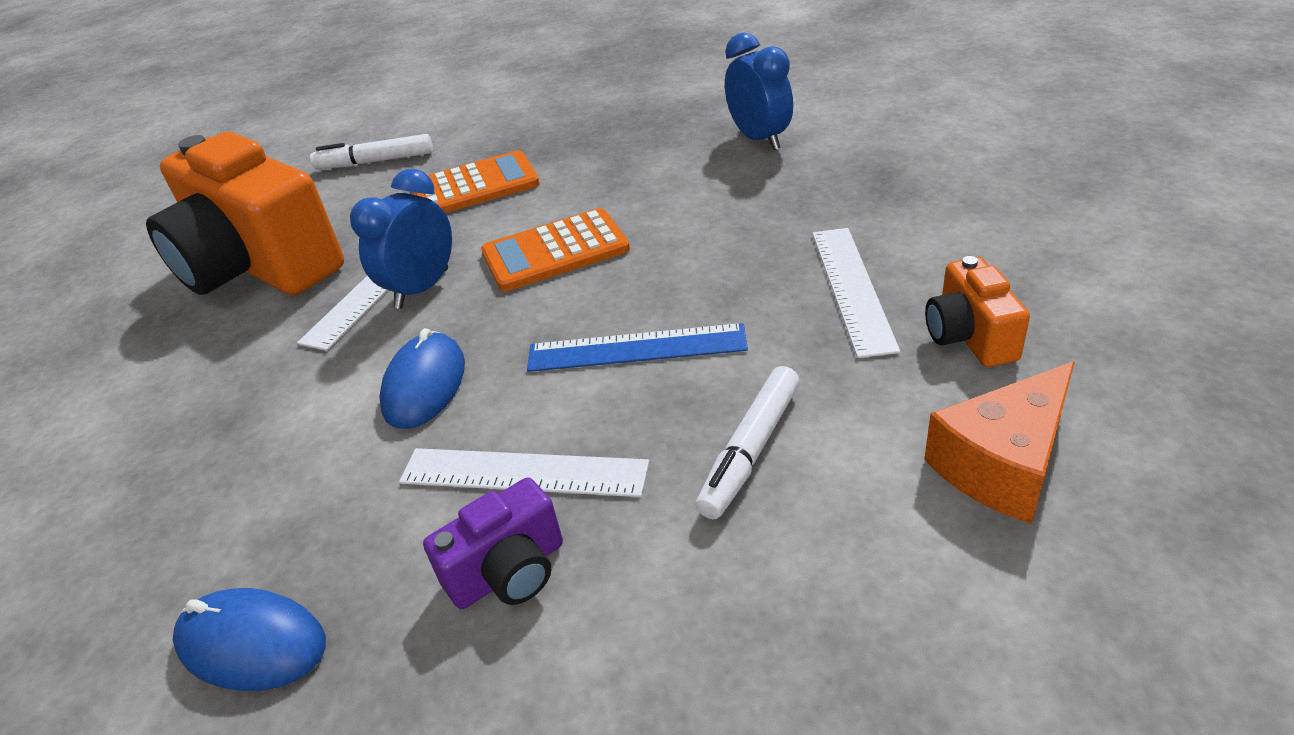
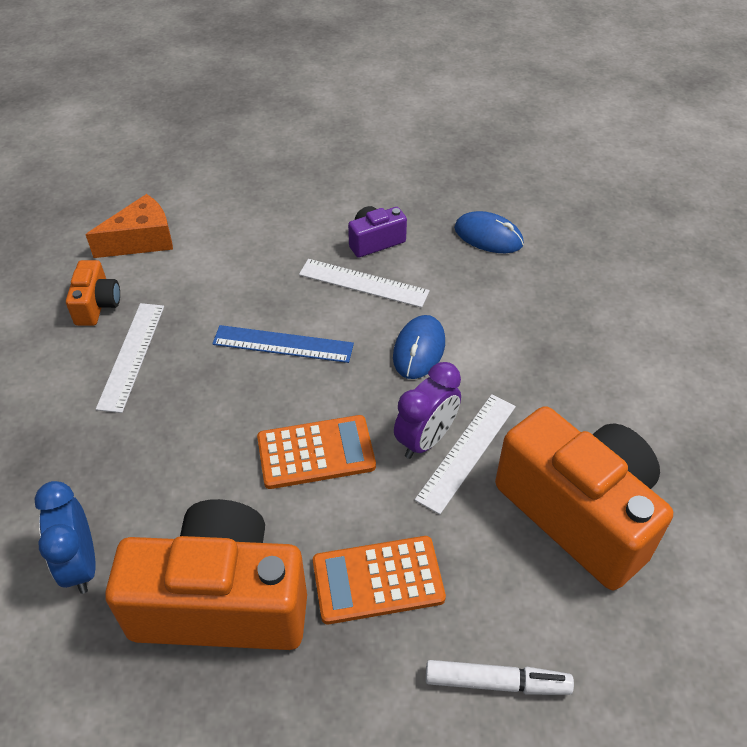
camera: 175 degrees left, 10 degrees up
(422, 289) = (426, 440): blue clock -> purple clock
(616, 148) = (221, 602): none -> orange camera
(750, 450) = (248, 270): white marker -> none

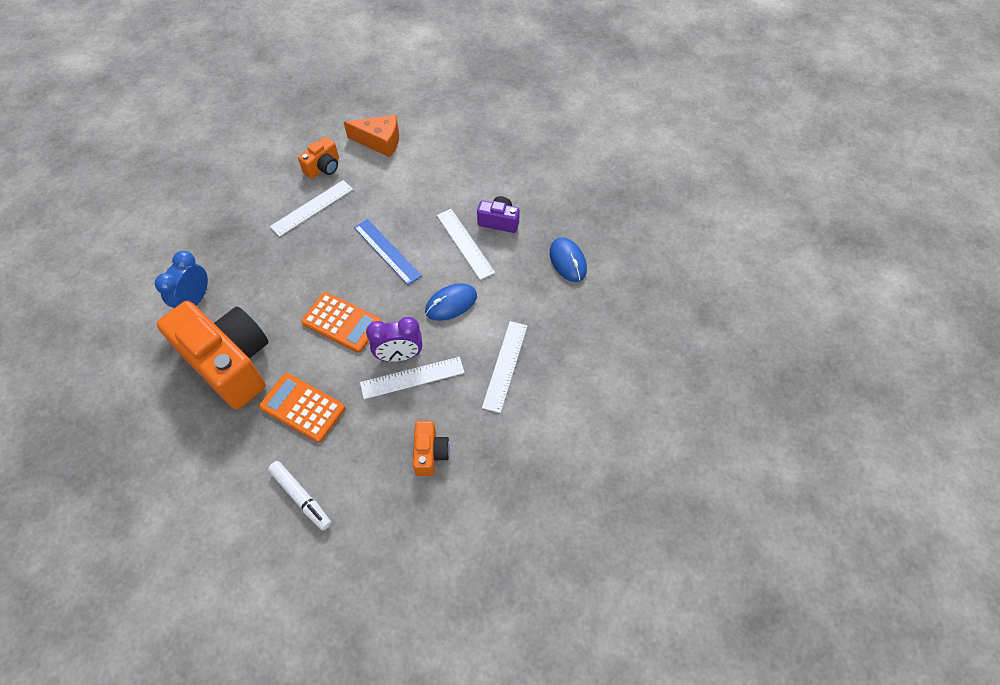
camera: 40 degrees right, 10 degrees up
(547, 370) = (505, 365): none -> white ruler
(579, 513) = (430, 453): orange camera -> orange camera, size x0.45

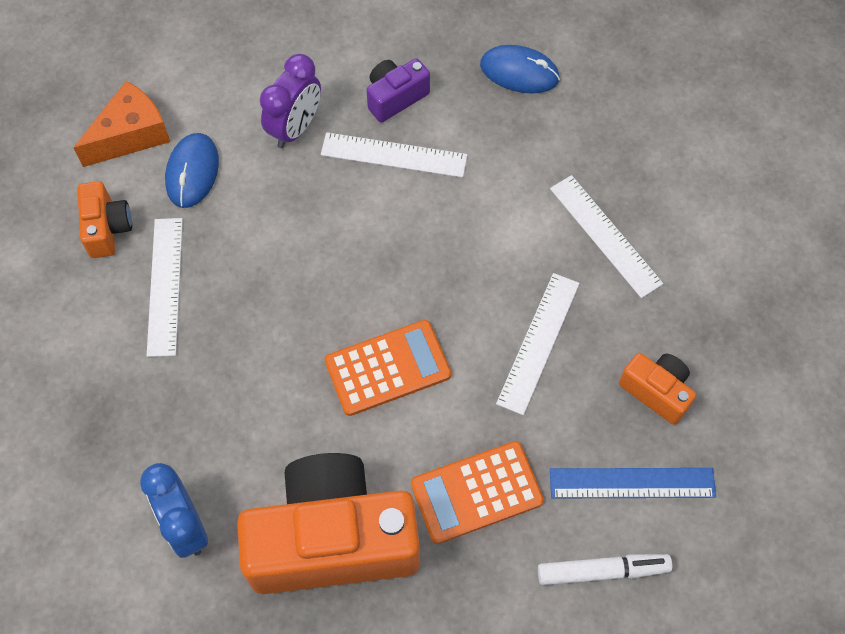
camera: 50 degrees left, 5 degrees up
(387, 251) = (324, 246): blue ruler -> blue ruler (632, 483)
(399, 356) = (495, 336): purple clock -> purple clock (295, 128)
(451, 303) = (469, 230): blue mouse -> blue mouse (192, 172)

